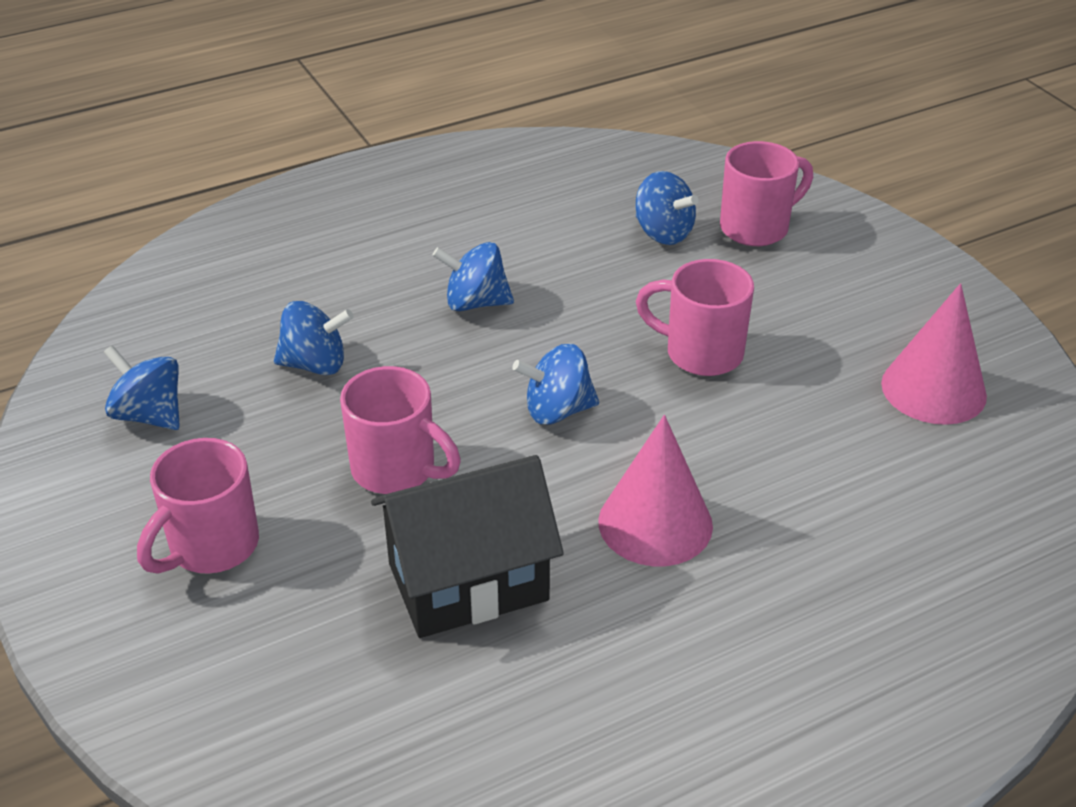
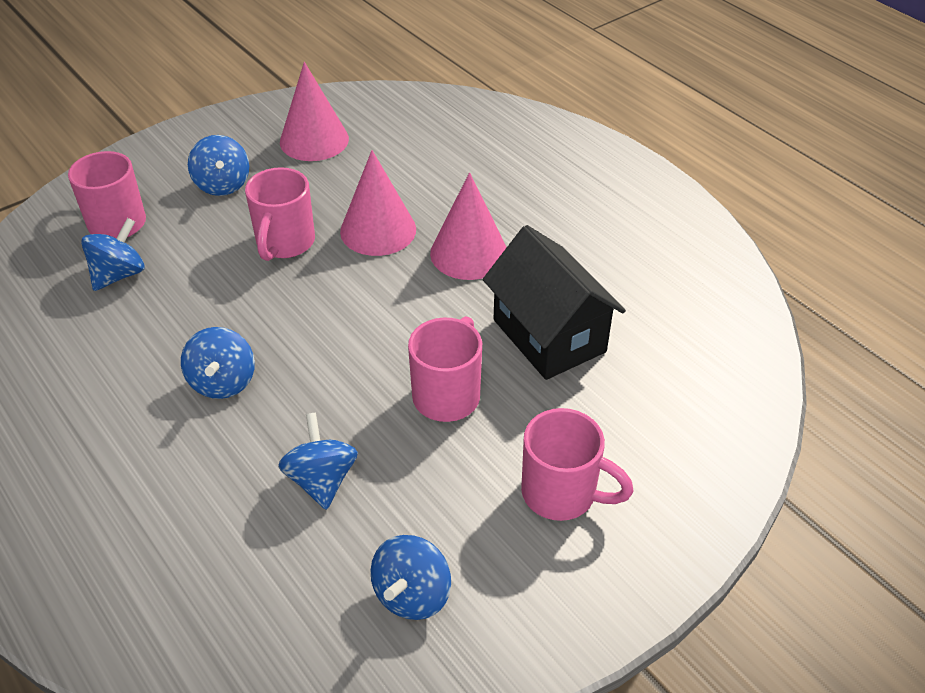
camera: 100 degrees left, 5 degrees up
(557, 410) = (362, 313): blue spinning top -> blue spinning top (222, 185)
(717, 437) = (378, 230): none -> pink cone

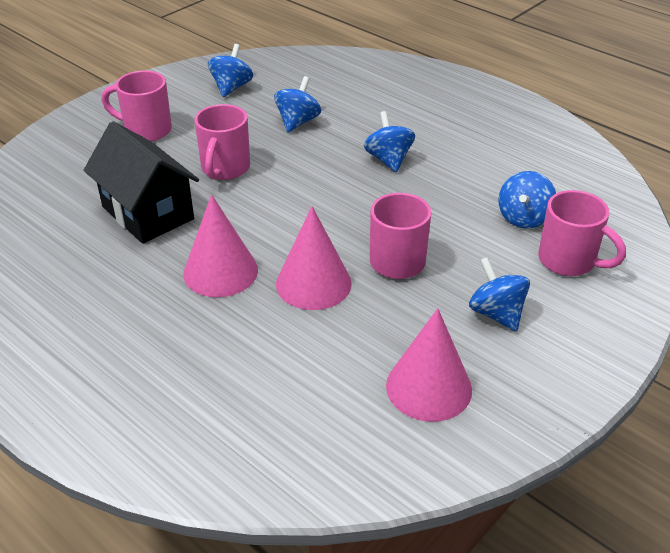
camera: 170 degrees right, 5 degrees down
(321, 480) = (297, 122): blue spinning top -> blue spinning top turned 135 degrees counterclockwise

